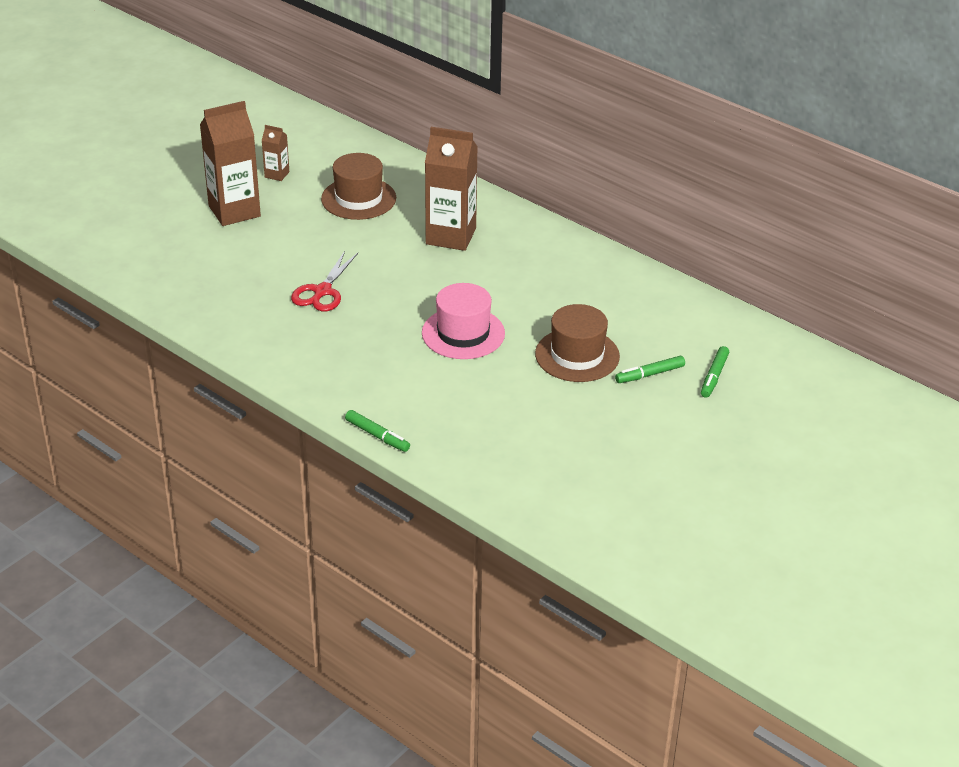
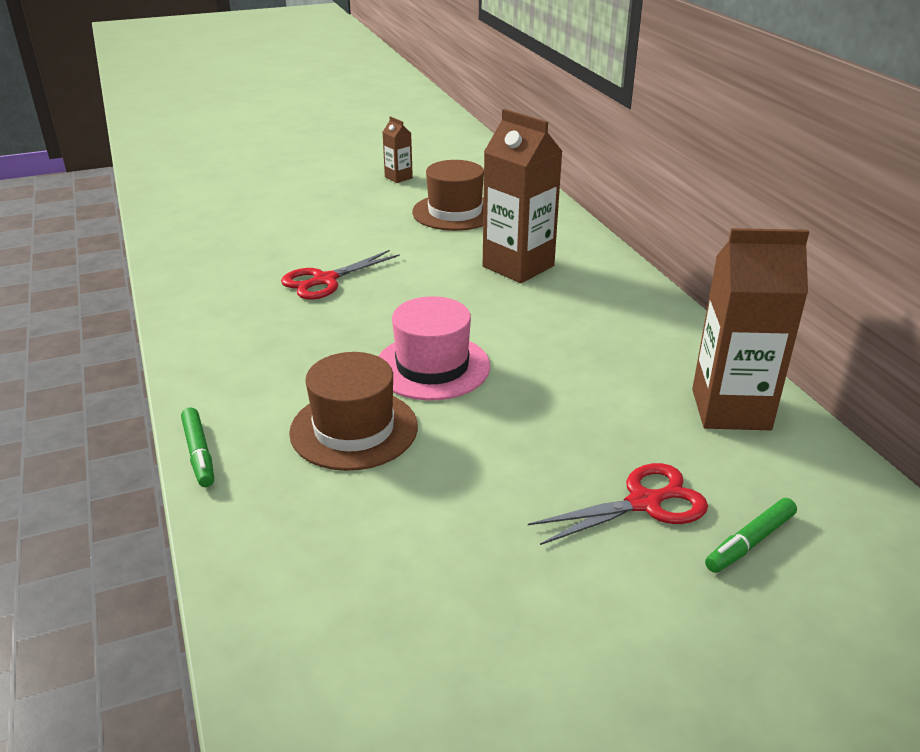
camera: 30 degrees right, 5 degrees down
(234, 211) = (325, 195): brown carton -> brown carton (730, 409)
(577, 355) = (556, 439): brown hat -> brown hat (354, 429)
(649, 374) = (644, 502): green marker -> red scissors

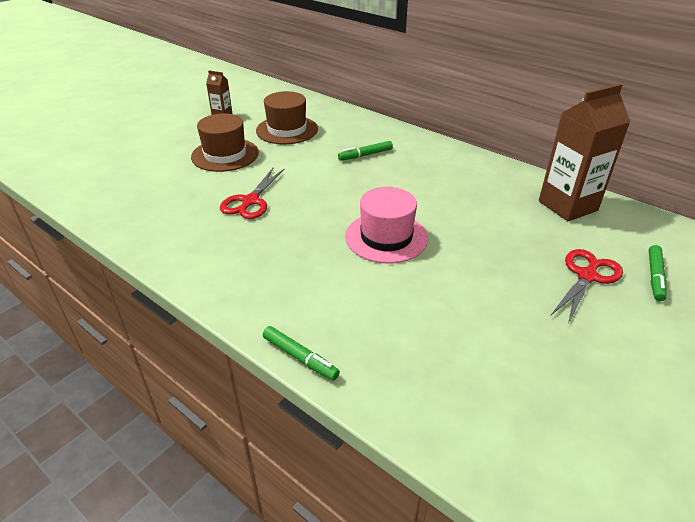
camera: 30 degrees left, 5 degrees up
(354, 429) = (384, 297): brown hat -> brown hat (225, 155)
(518, 266) = (365, 155): brown carton -> green marker

